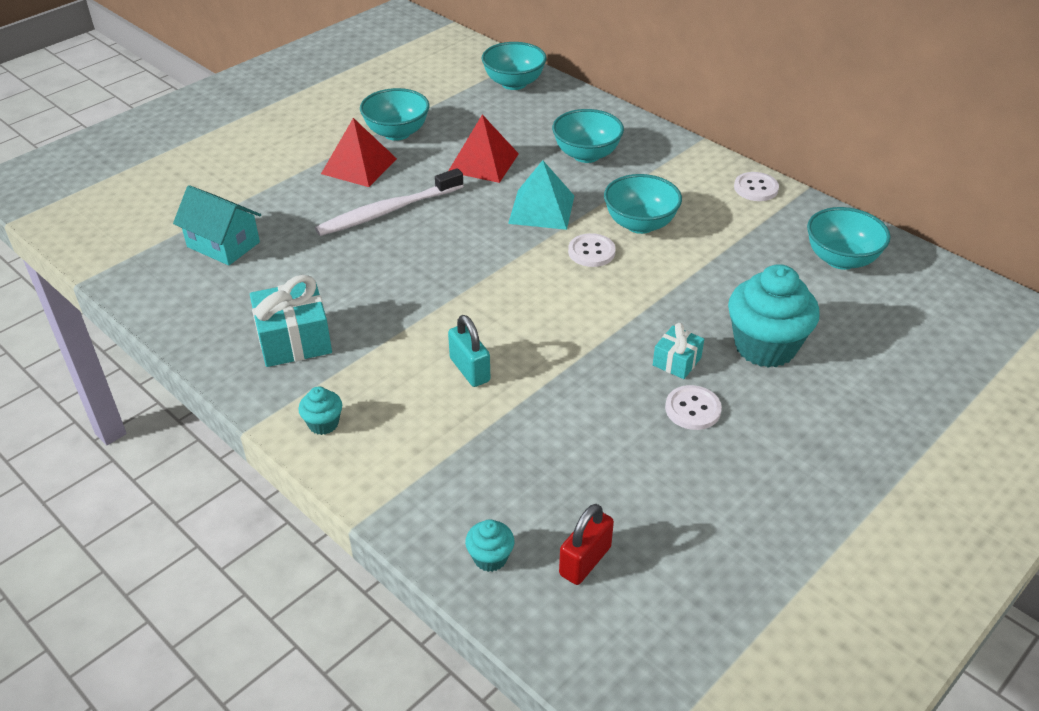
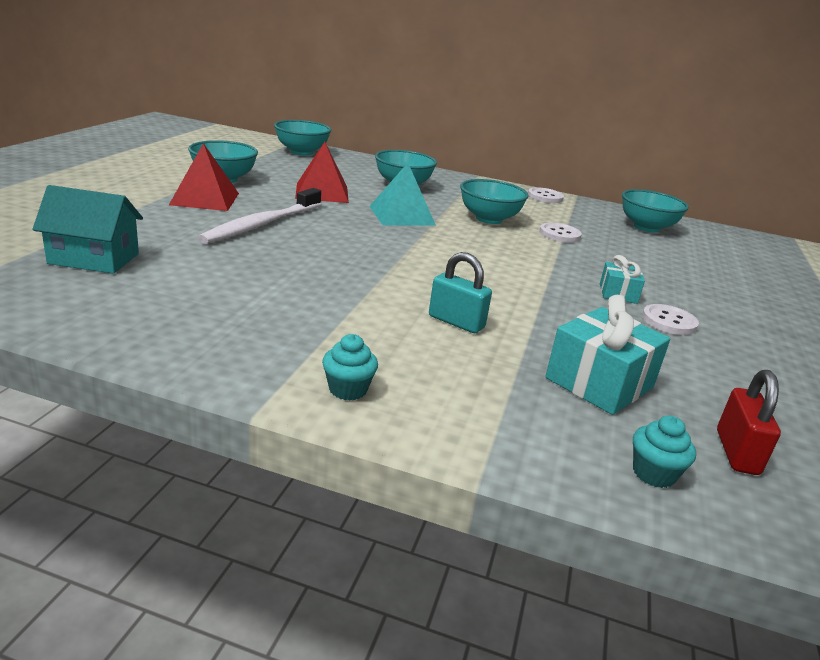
camera: 30 degrees left, 15 degrees down
(294, 340) = (246, 323): turquoise gift -> turquoise gift (599, 382)
(591, 252) = (471, 236): white button -> white button (559, 234)
(765, 347) = (665, 277): turquoise cupcake -> none

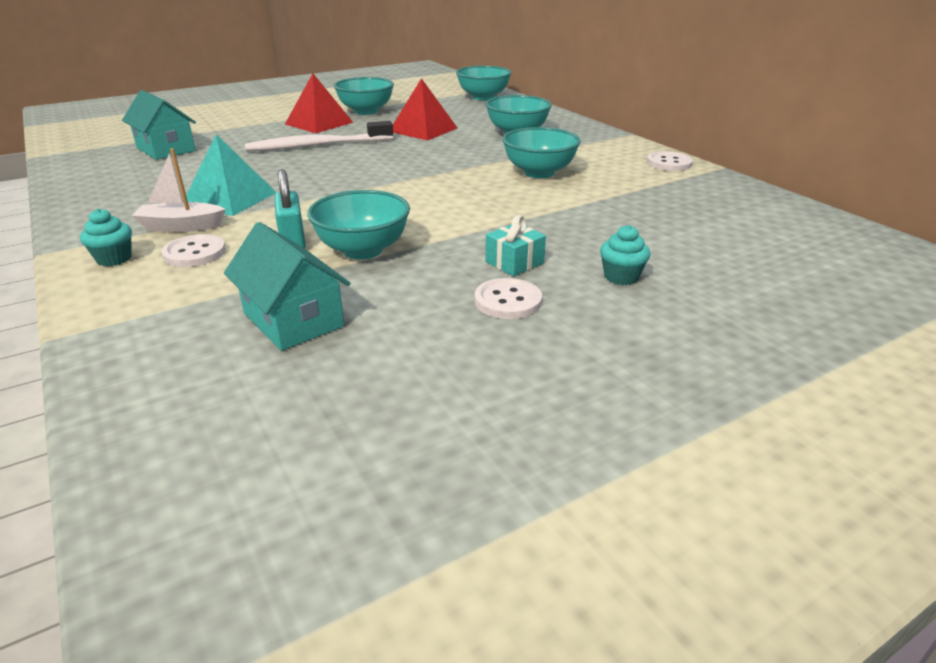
camera: 45 degrees right, 5 degrees up
(331, 338) = (181, 226): none -> white boat
(401, 215) = (452, 156): turquoise pyramid -> turquoise pyramid (229, 198)
(559, 234) = (590, 199): white button -> white button (195, 253)
(599, 382) = (293, 320): turquoise gift -> turquoise house
(646, 227) = (741, 213): turquoise bowl -> turquoise bowl (363, 250)
(653, 473) = (159, 395): turquoise cupcake -> turquoise cupcake (621, 277)
(737, 452) = (268, 419): red padlock -> none

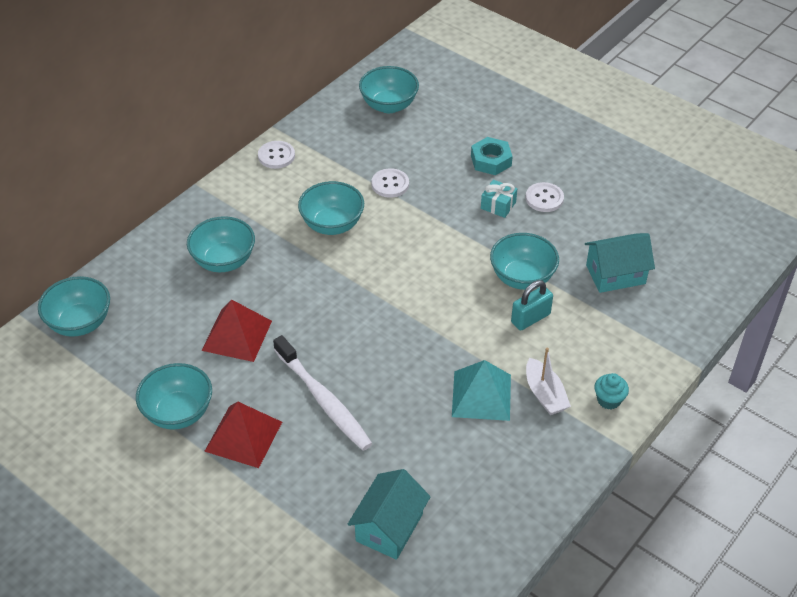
camera: 110 degrees left, 15 degrees up
(195, 253) = (576, 361): white button -> white button (390, 184)
(293, 320) = (615, 274): turquoise house -> turquoise house turned 45 degrees clockwise
(621, 277) = (491, 160): turquoise cupcake -> turquoise nut
(772, 229) = (389, 105): none -> turquoise bowl

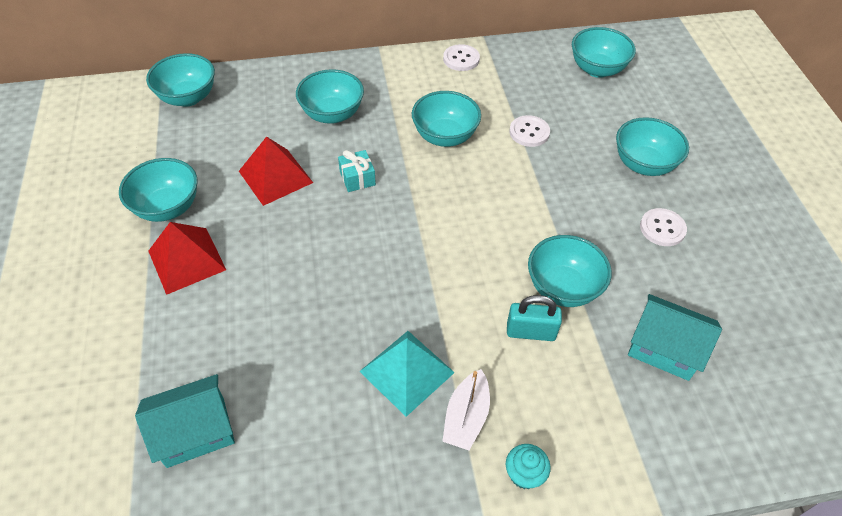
camera: 40 degrees right, 5 degrees up
(323, 399) = (276, 274): white toothbrush -> none
(491, 160) = (643, 164): turquoise nut -> turquoise bowl
(498, 205) = (609, 207): turquoise gift -> turquoise gift (357, 178)

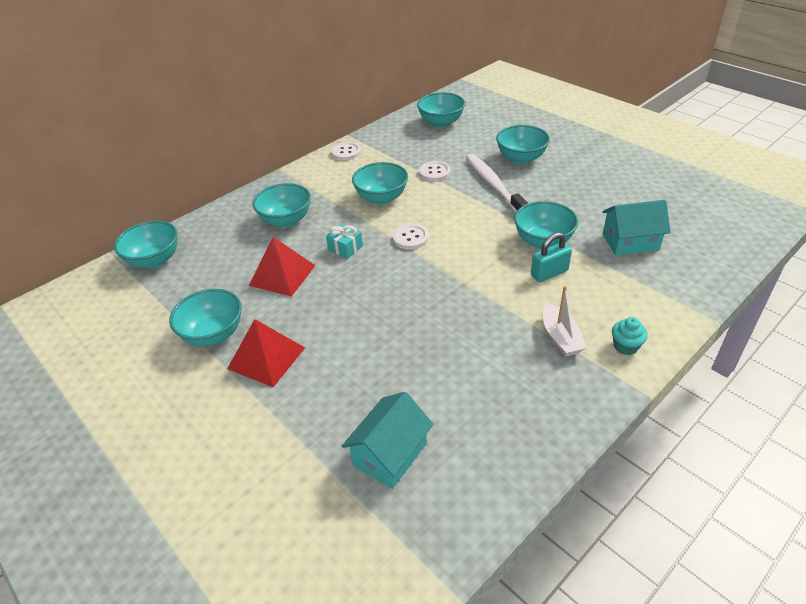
camera: 30 degrees left, 10 degrees down
(407, 372) = (498, 335): turquoise pyramid -> none
(578, 183) = (493, 185): none -> white toothbrush
(662, 228) = (565, 185): white button -> white button (410, 238)

